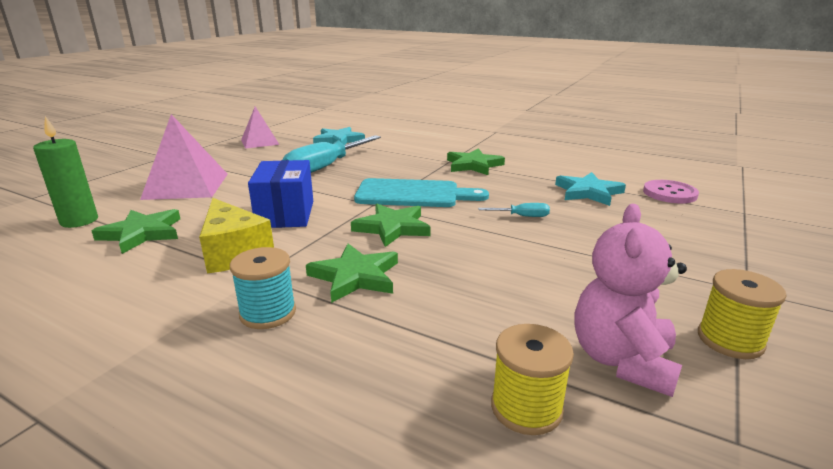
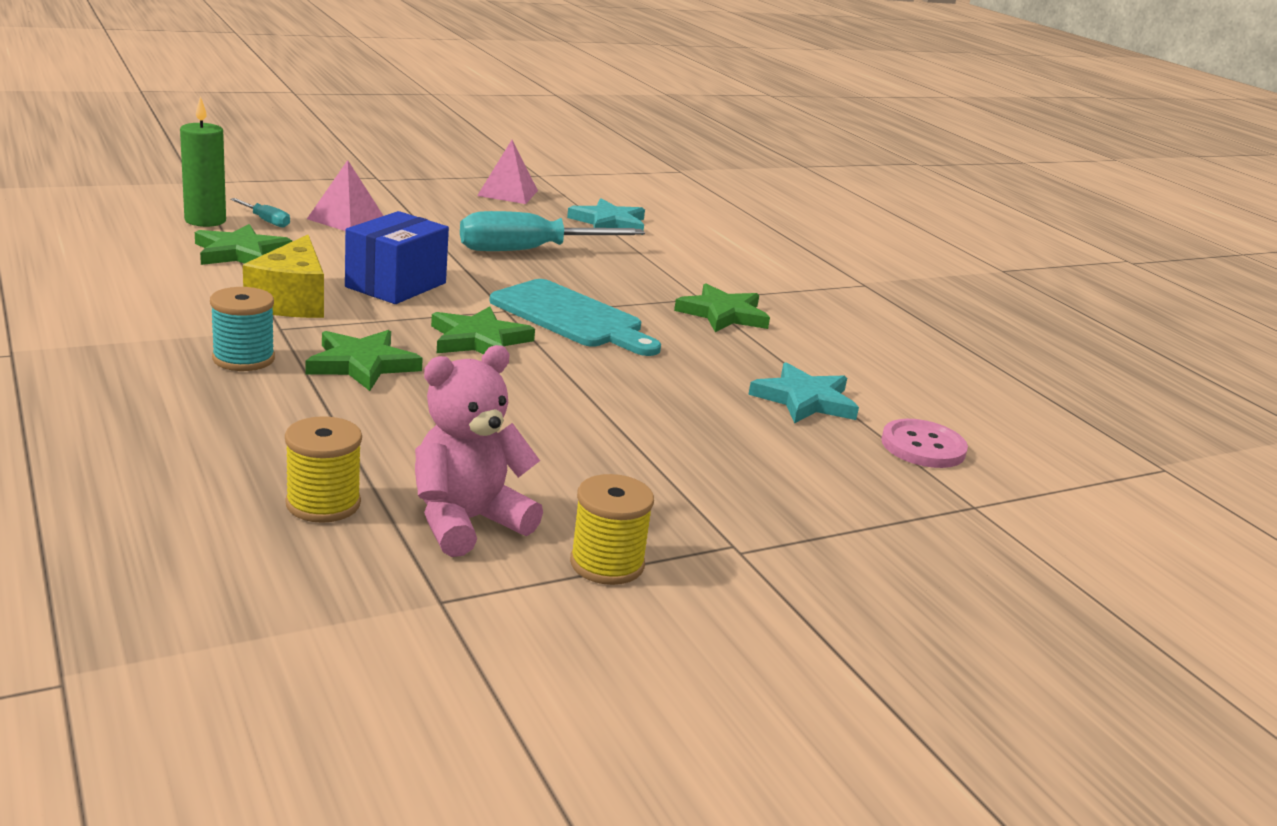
camera: 30 degrees right, 0 degrees up
(186, 186) = (346, 219): pink pyramid -> pink pyramid, size x0.64
(522, 216) = (650, 388): turquoise screwdriver -> turquoise screwdriver (266, 221)

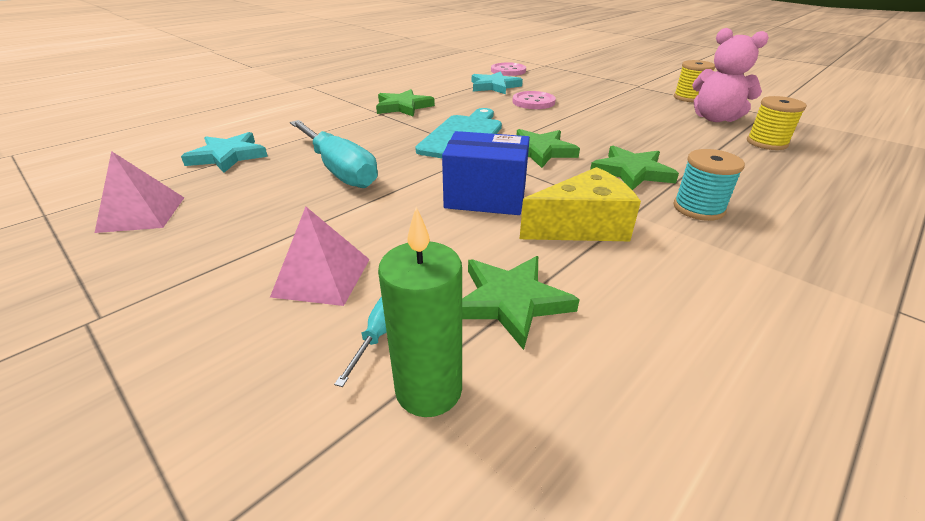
camera: 105 degrees left, 10 degrees up
(687, 401) = (533, 102): none -> pink button

